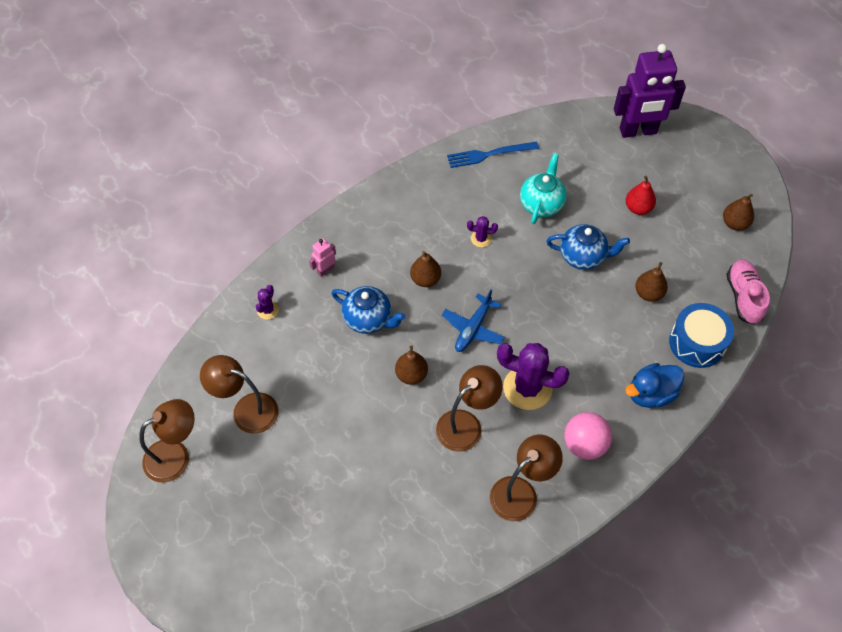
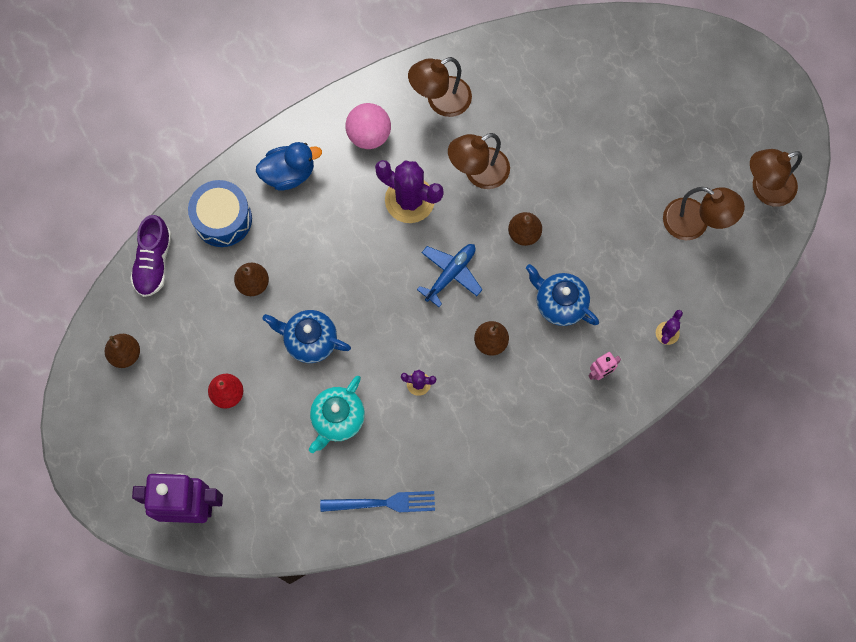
camera: 170 degrees left, 15 degrees up
(743, 297) = (153, 262): pink shoe -> purple shoe

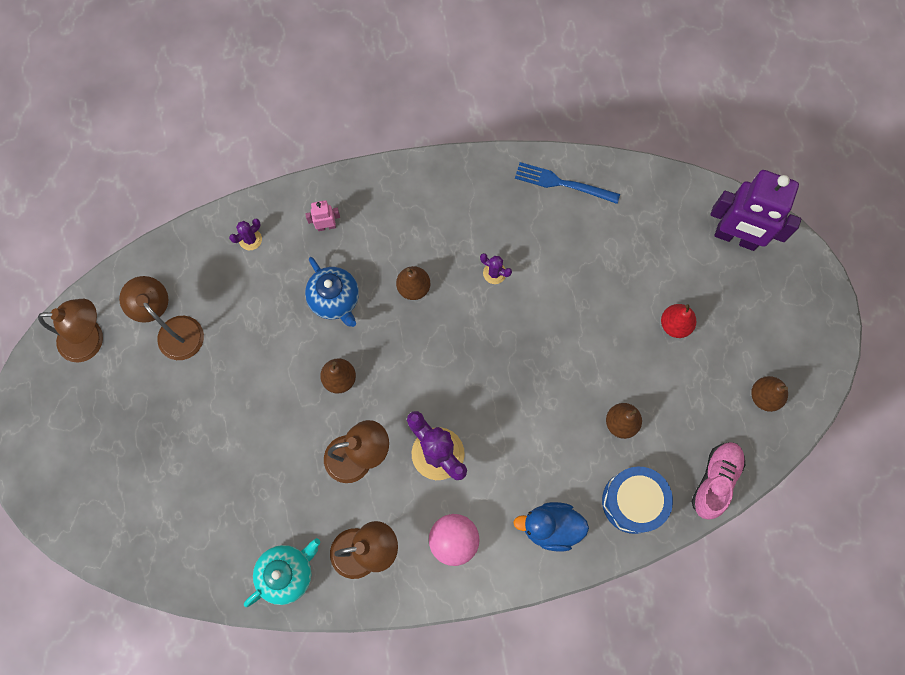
camera: 160 degrees left, 0 degrees up
(153, 262) = (715, 481): purple shoe -> pink shoe
(310, 340) = (582, 347): blue teapot -> none
(337, 419) = (579, 267): turquoise teapot -> turquoise teapot (287, 573)
(451, 274) = (426, 364): blue plane -> none

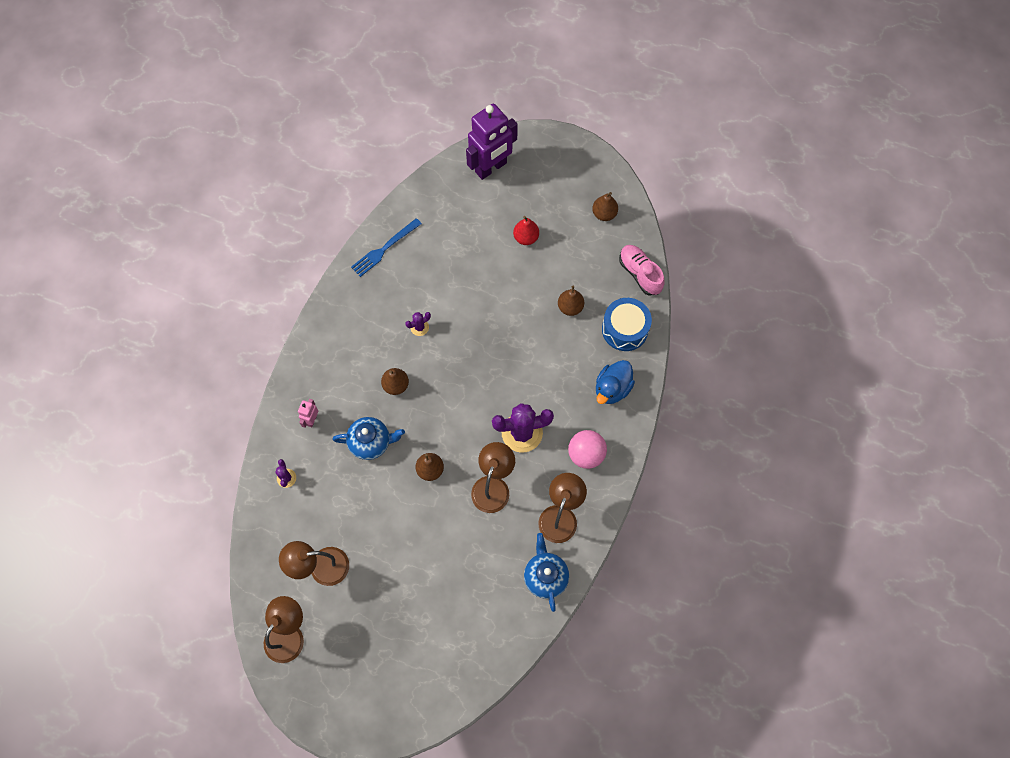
camera: 60 degrees left, 5 degrees down
(287, 573) = (545, 576): turquoise teapot -> blue teapot

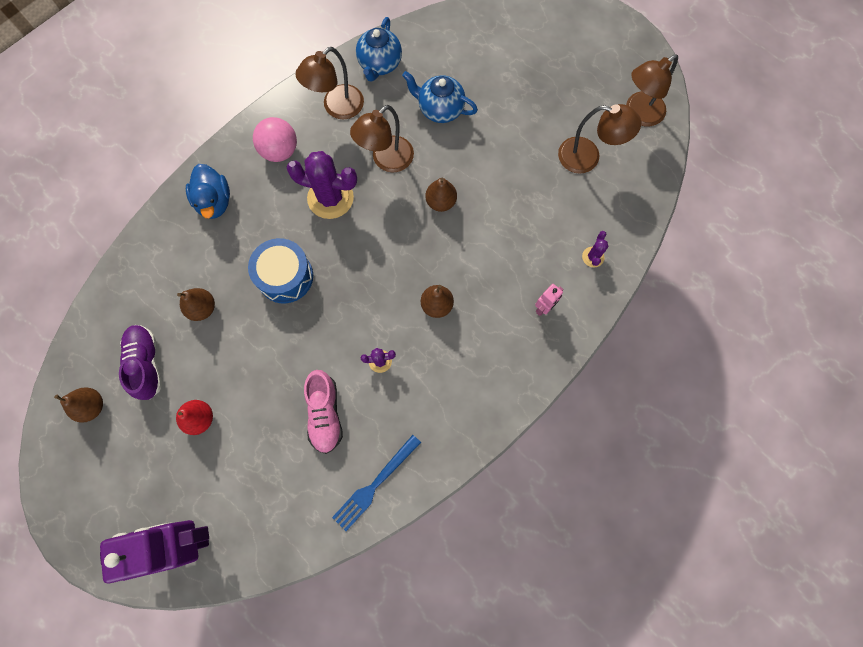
camera: 155 degrees left, 5 degrees up
(371, 442) = (489, 255): blue teapot -> blue teapot (440, 109)
(384, 249) = (375, 484): blue fork -> blue fork turned 150 degrees clockwise
(585, 255) = (146, 363): none -> purple shoe
(612, 388) = (214, 201): blue duck -> blue duck turned 105 degrees clockwise
(625, 329) = (161, 257): blue drum -> blue drum (285, 276)
(640, 273) = (103, 312): pink shoe -> pink shoe (325, 414)

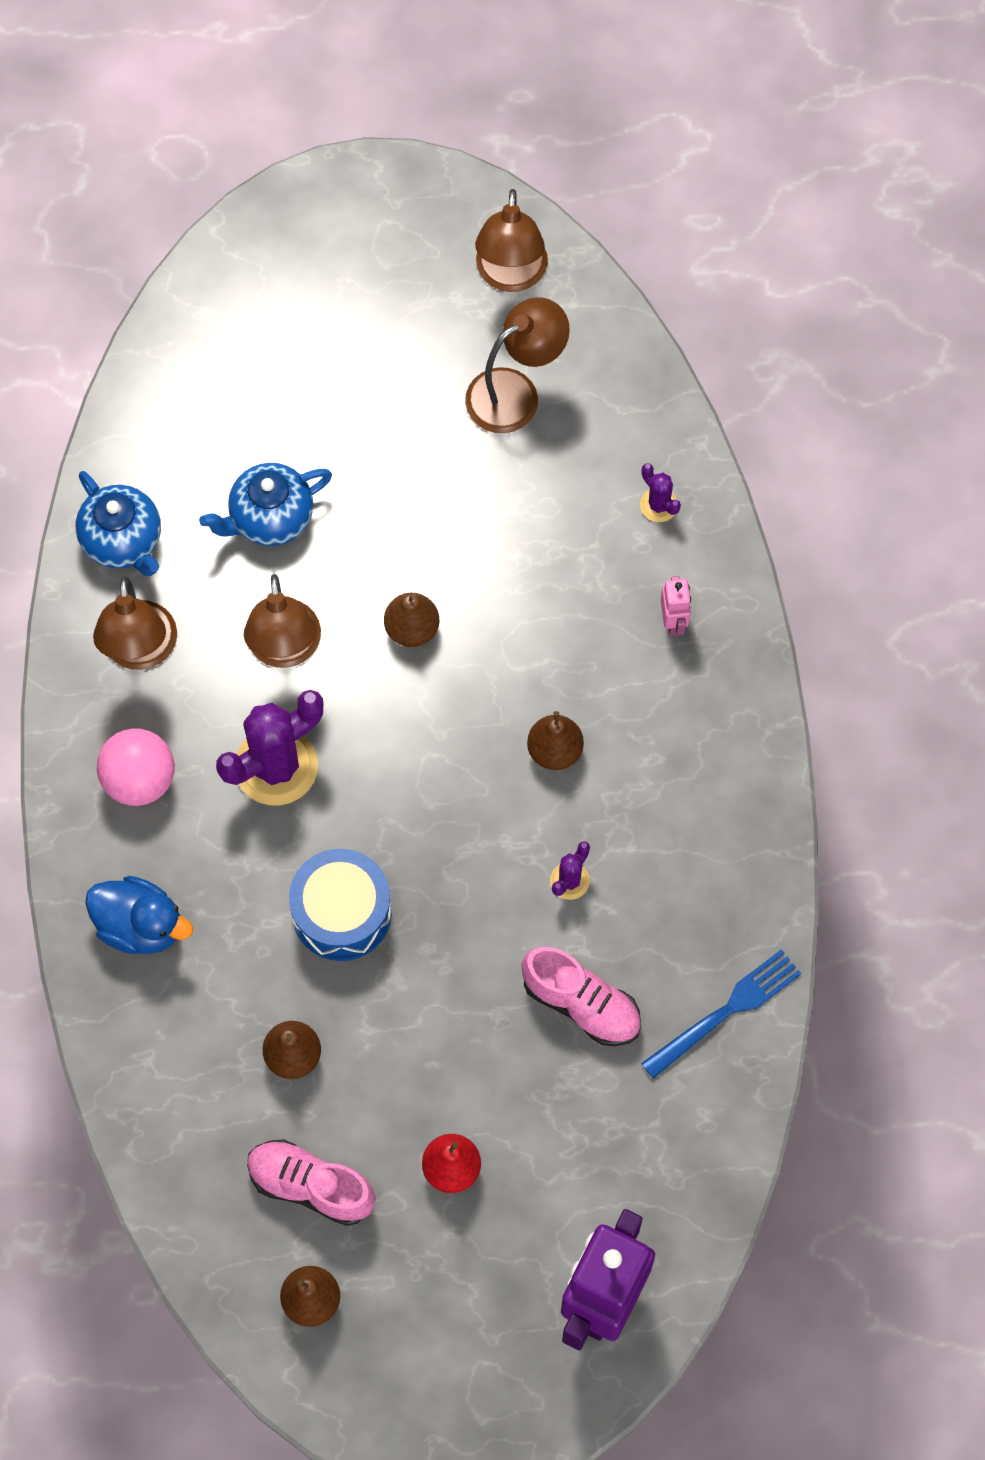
camera: 50 degrees left, 5 degrees down
(146, 363) = (311, 1186): purple shoe -> pink shoe
(375, 484) = (726, 1011): blue fork -> blue fork turned 120 degrees counterclockwise

